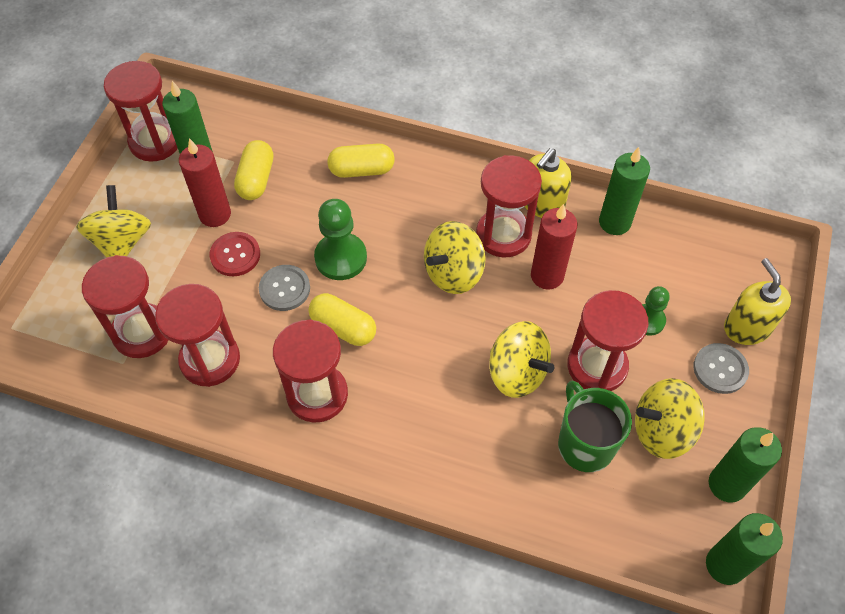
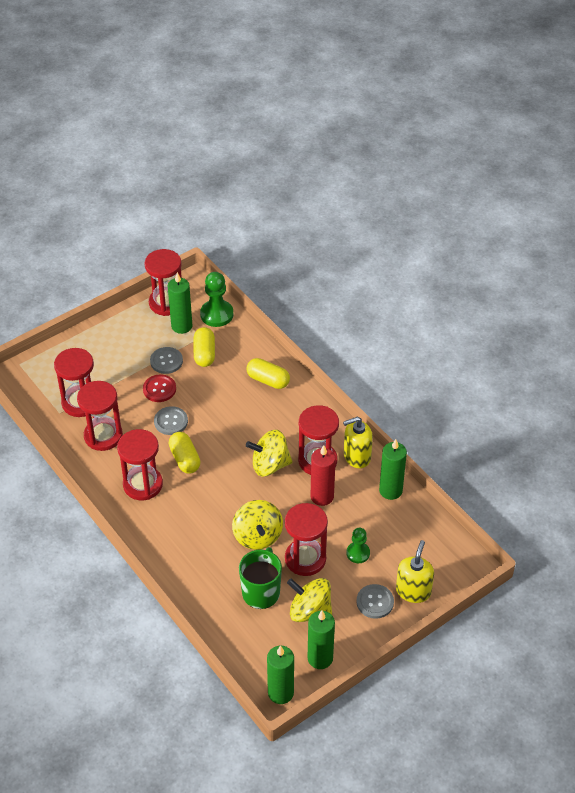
camera: 35 degrees right, 10 degrees down
(122, 242) = (106, 350): yellow spinning top -> none
(215, 214) = (166, 361): red candle -> grey button
(256, 179) = (204, 354): yellow capsule -> yellow capsule turned 45 degrees counterclockwise
(341, 258) = (214, 422): green pawn -> green pawn (216, 314)

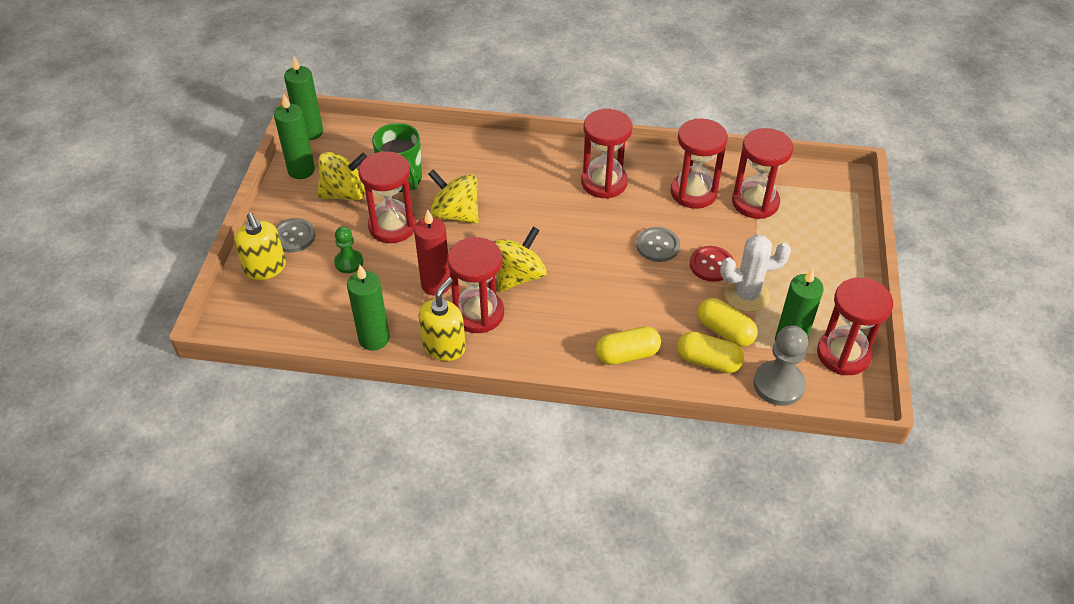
camera: 135 degrees right, 0 degrees up
(166, 361) = (746, 295): grey button -> white cactus
(185, 459) = (599, 225): yellow capsule -> yellow capsule (708, 361)
(216, 314) = (778, 384): green pawn -> grey pawn

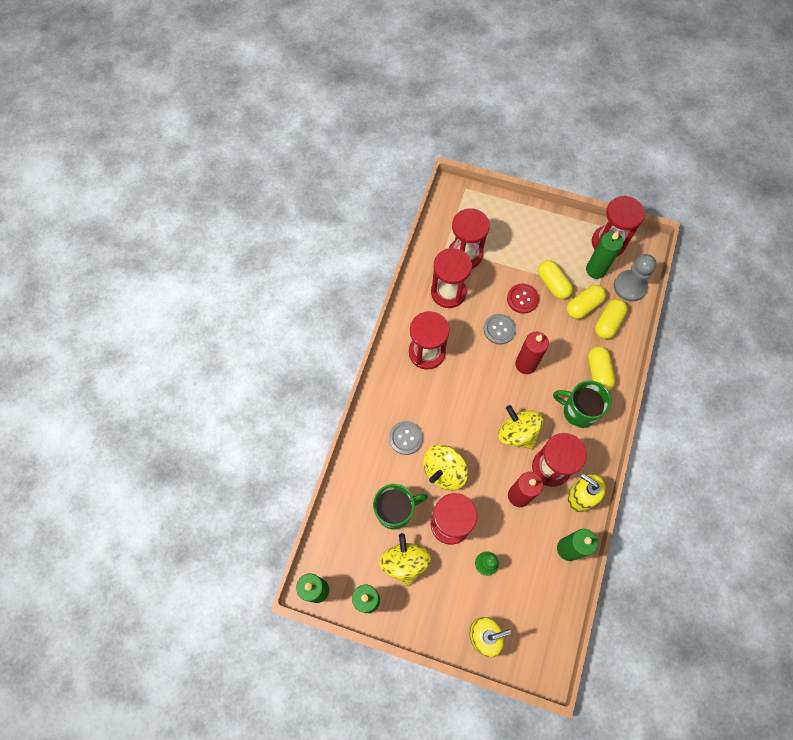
camera: 80 degrees left, 20 degrees up
(293, 236) = (450, 610): grey button -> grey button (406, 438)
(563, 336) = (578, 411): none -> green mug
(615, 276) = (525, 364): none -> red candle
(746, 295) = (552, 284): white cactus -> yellow capsule

